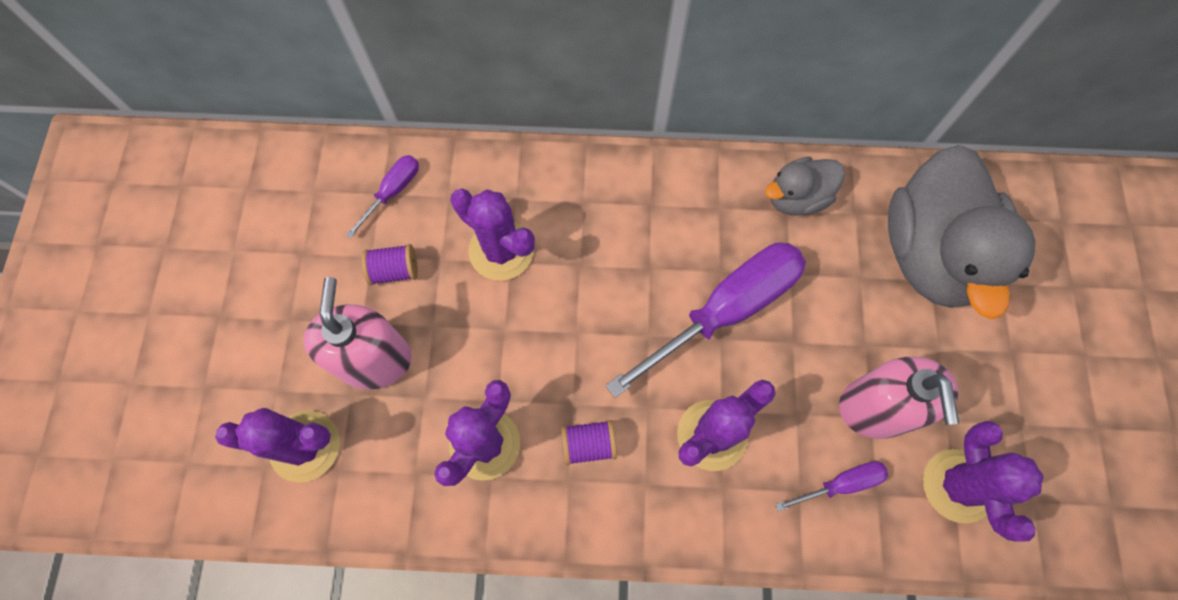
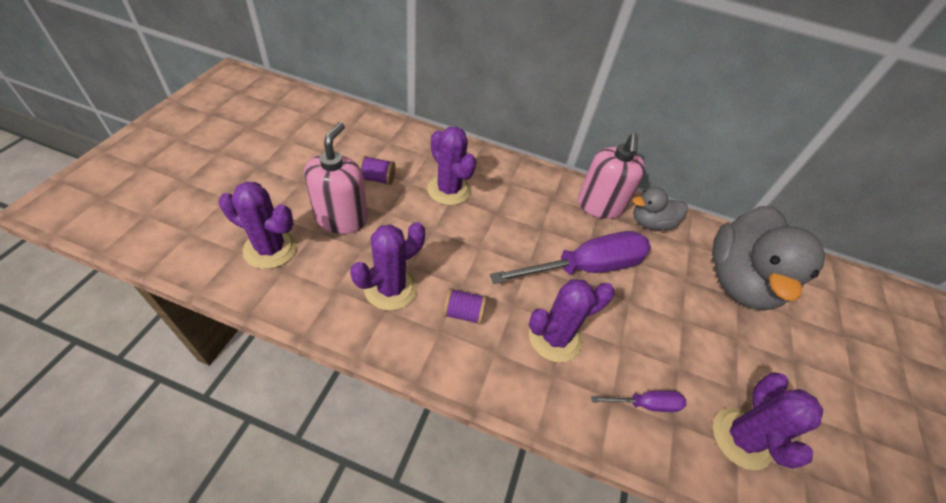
camera: 10 degrees right, 20 degrees down
(393, 192) = (396, 143): purple screwdriver -> none
(875, 408) = (683, 362): pink soap dispenser -> pink soap dispenser (600, 206)

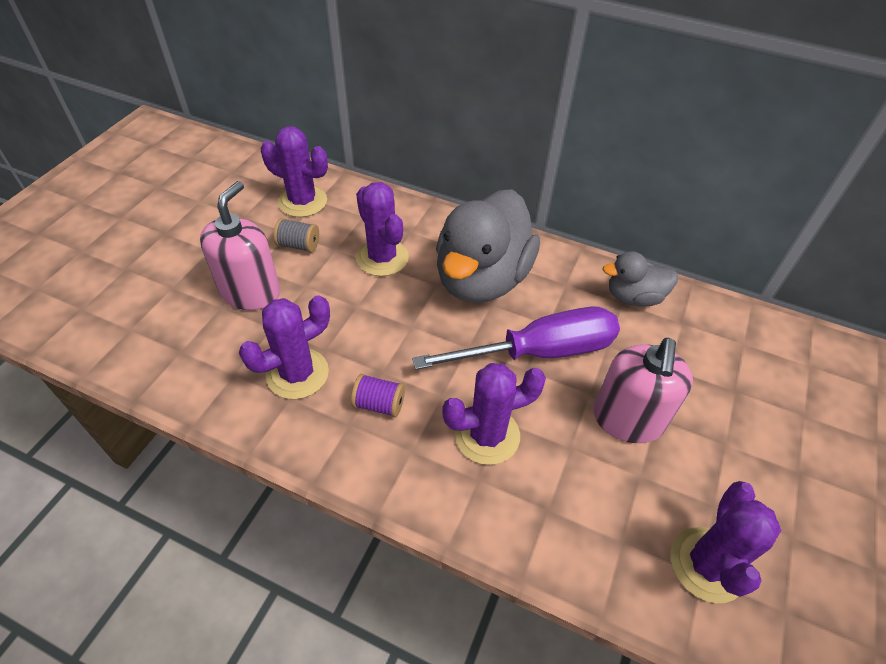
camera: 10 degrees right, 0 degrees up
(270, 249) = (166, 327): purple cactus -> purple cactus (302, 201)
(377, 179) = (298, 245): purple spool -> grey spool
(600, 206) = (570, 275): pink soap dispenser -> pink soap dispenser (628, 419)
(646, 404) = (589, 518): purple screwdriver -> none
(739, 281) = (740, 371): grey duck -> grey duck (482, 279)

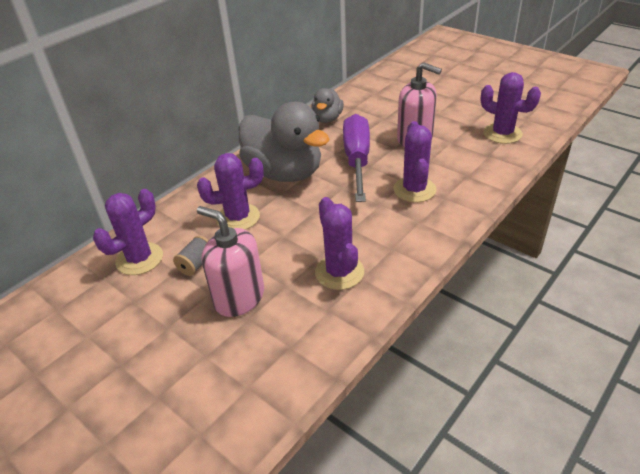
camera: 70 degrees left, 10 degrees down
(379, 404) = (379, 232): purple spool -> none

